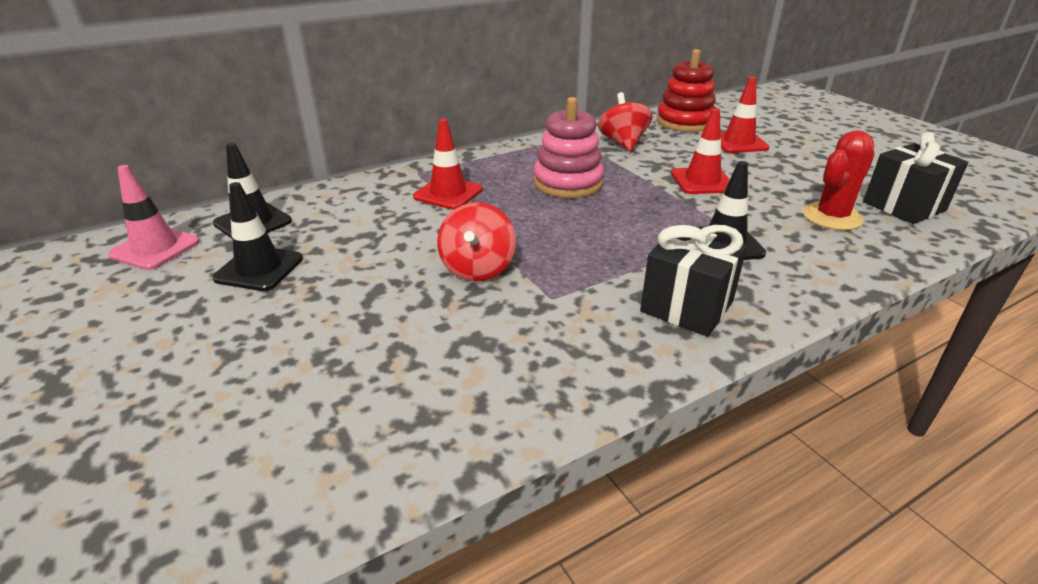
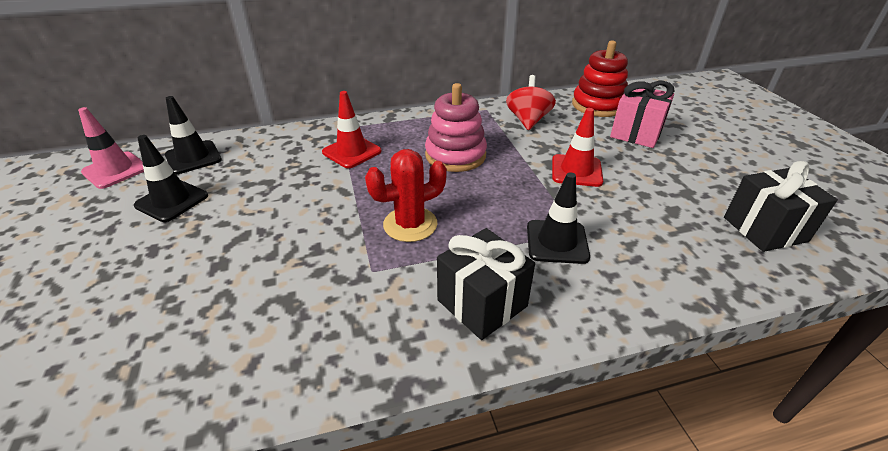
camera: 15 degrees right, 5 degrees up
(477, 268) = (330, 230): red spinning top -> none
(738, 143) = (636, 133): red traffic cone -> pink gift
(831, 217) = (680, 229): red cactus -> red cactus (410, 224)

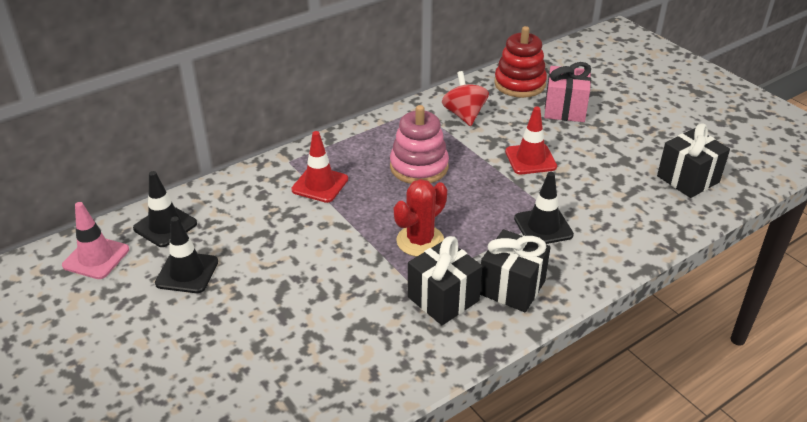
camera: 20 degrees left, 0 degrees up
(393, 294) = (443, 299): none -> black gift

